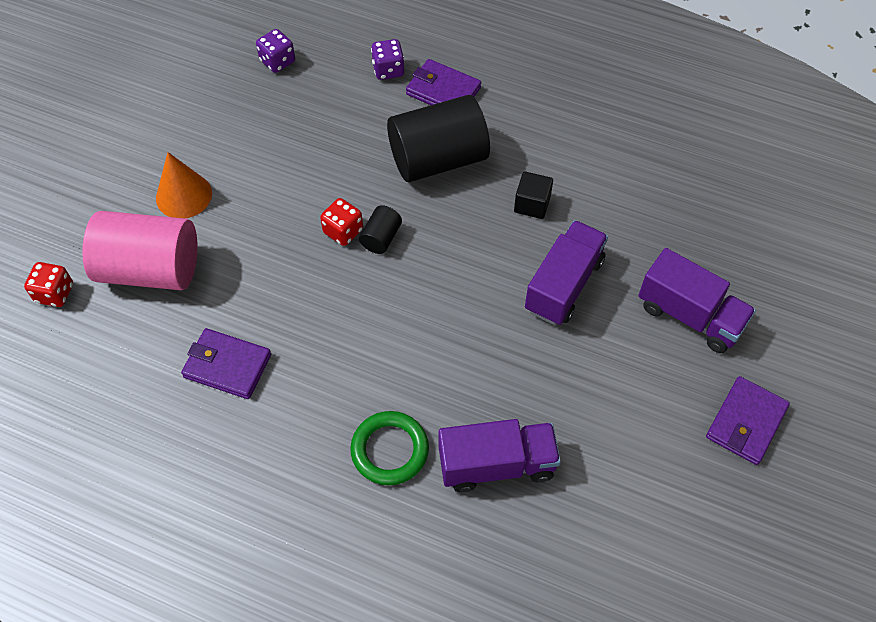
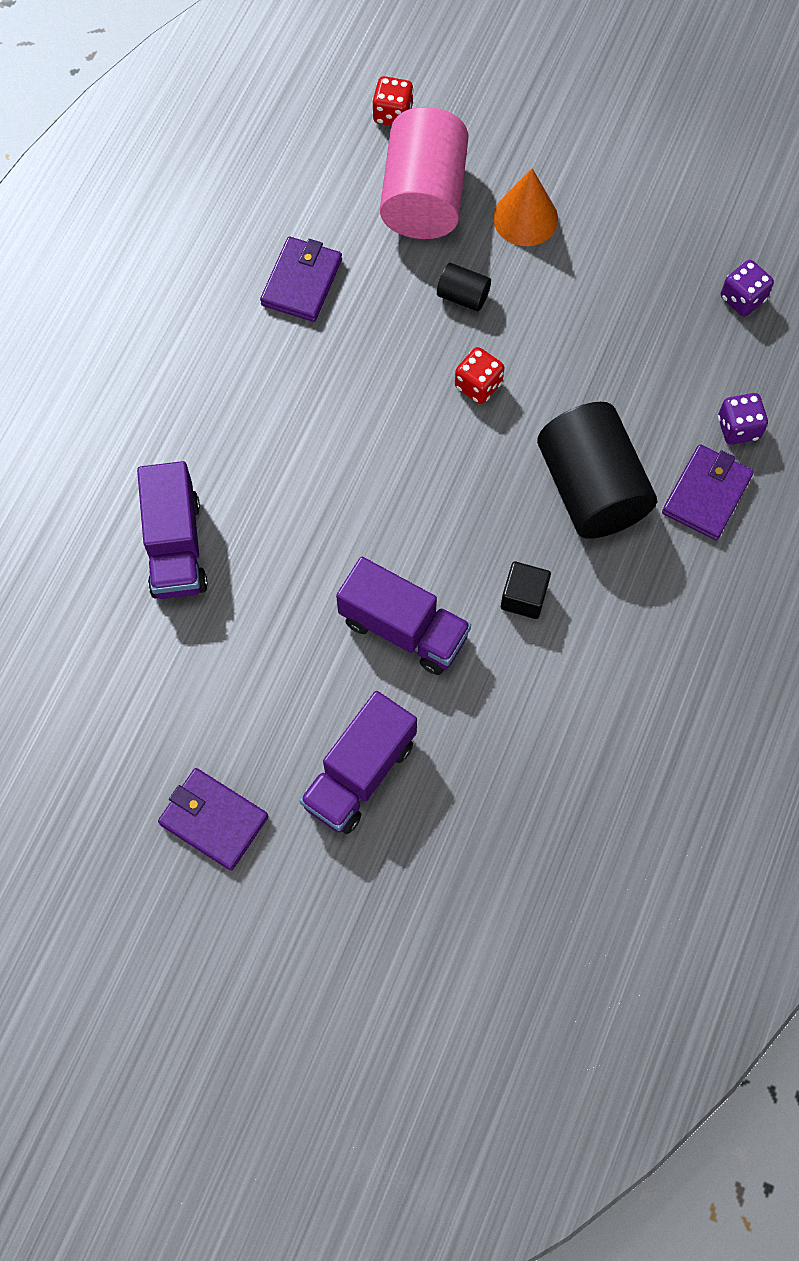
camera: 90 degrees right, 10 degrees up
(381, 238) = (469, 426): black cylinder -> black cylinder (463, 296)
(390, 450) = (197, 441): green ring -> none

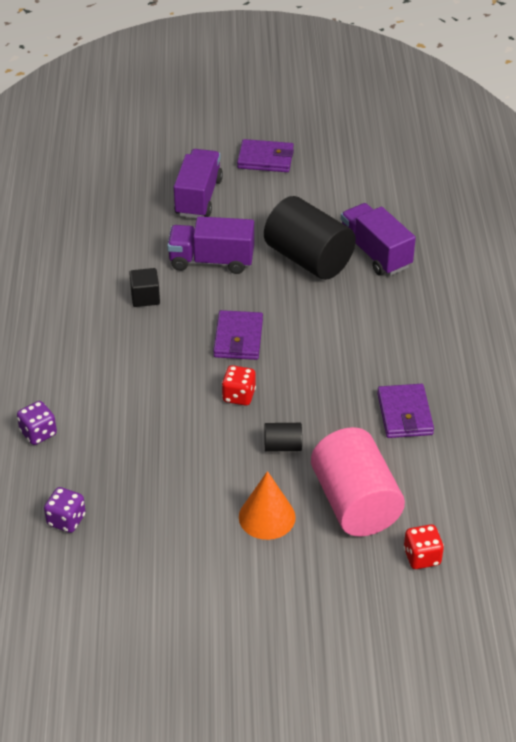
camera: 155 degrees right, 25 degrees down
(591, 488) = (129, 365): black cylinder -> black cylinder (308, 259)
(706, 495) = (47, 387): purple wallet -> purple wallet (238, 338)

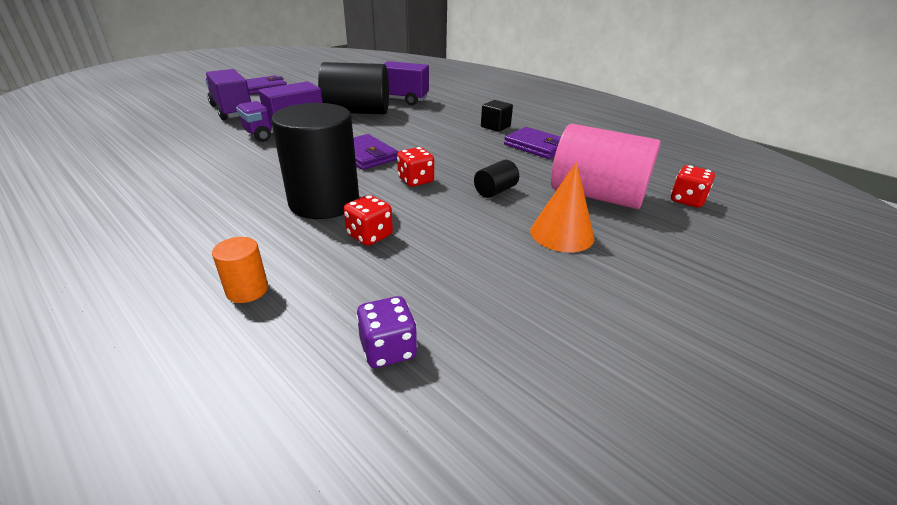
camera: 45 degrees left, 10 degrees down
(38, 433) = (247, 290): purple dice -> orange cylinder
(143, 433) = (370, 235): none -> red dice
(145, 297) = (251, 162): black cube -> black cube (495, 126)
(149, 380) = (324, 202): none -> black cylinder

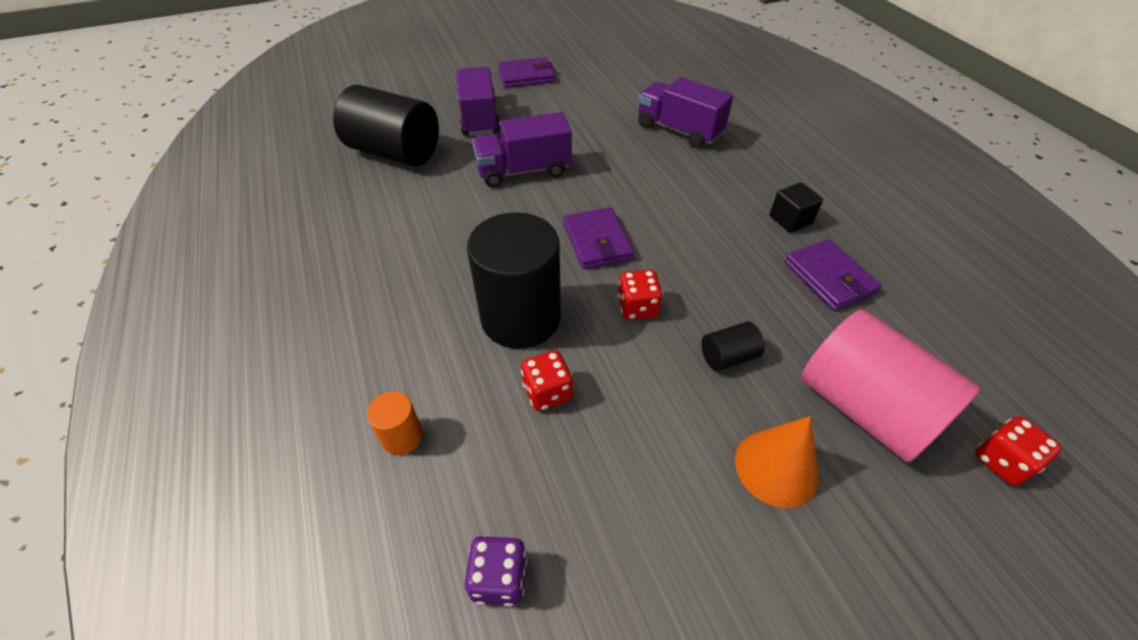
camera: 25 degrees right, 15 degrees up
(357, 112) = (620, 148): black cylinder -> black cylinder (394, 152)

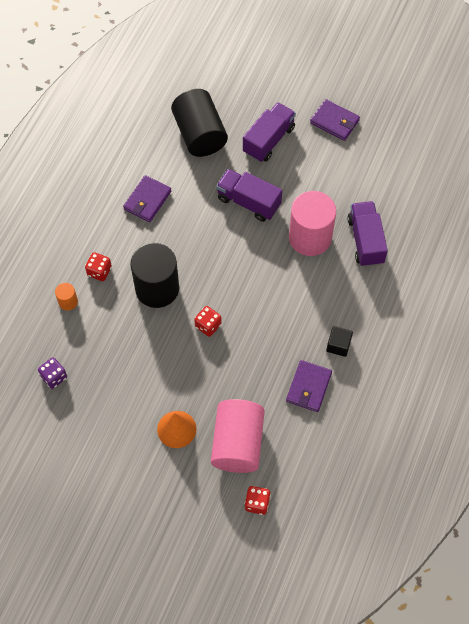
camera: 45 degrees right, 15 degrees up
(547, 392) = (132, 330): red dice -> red dice (99, 271)
(597, 241) = (232, 277): purple wallet -> purple wallet (147, 200)
(626, 159) = (310, 237): none -> pink cylinder
(728, 357) = (215, 378): black cylinder -> none

